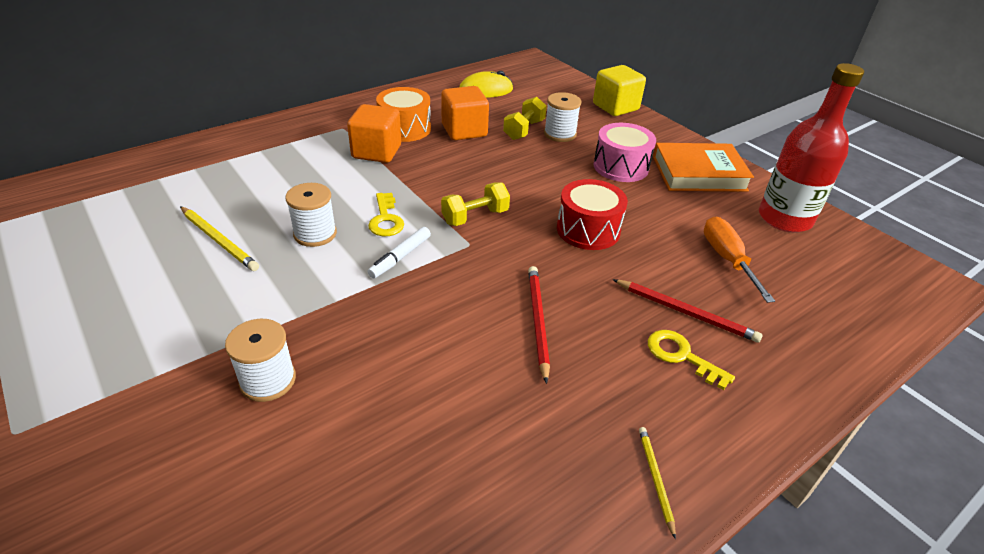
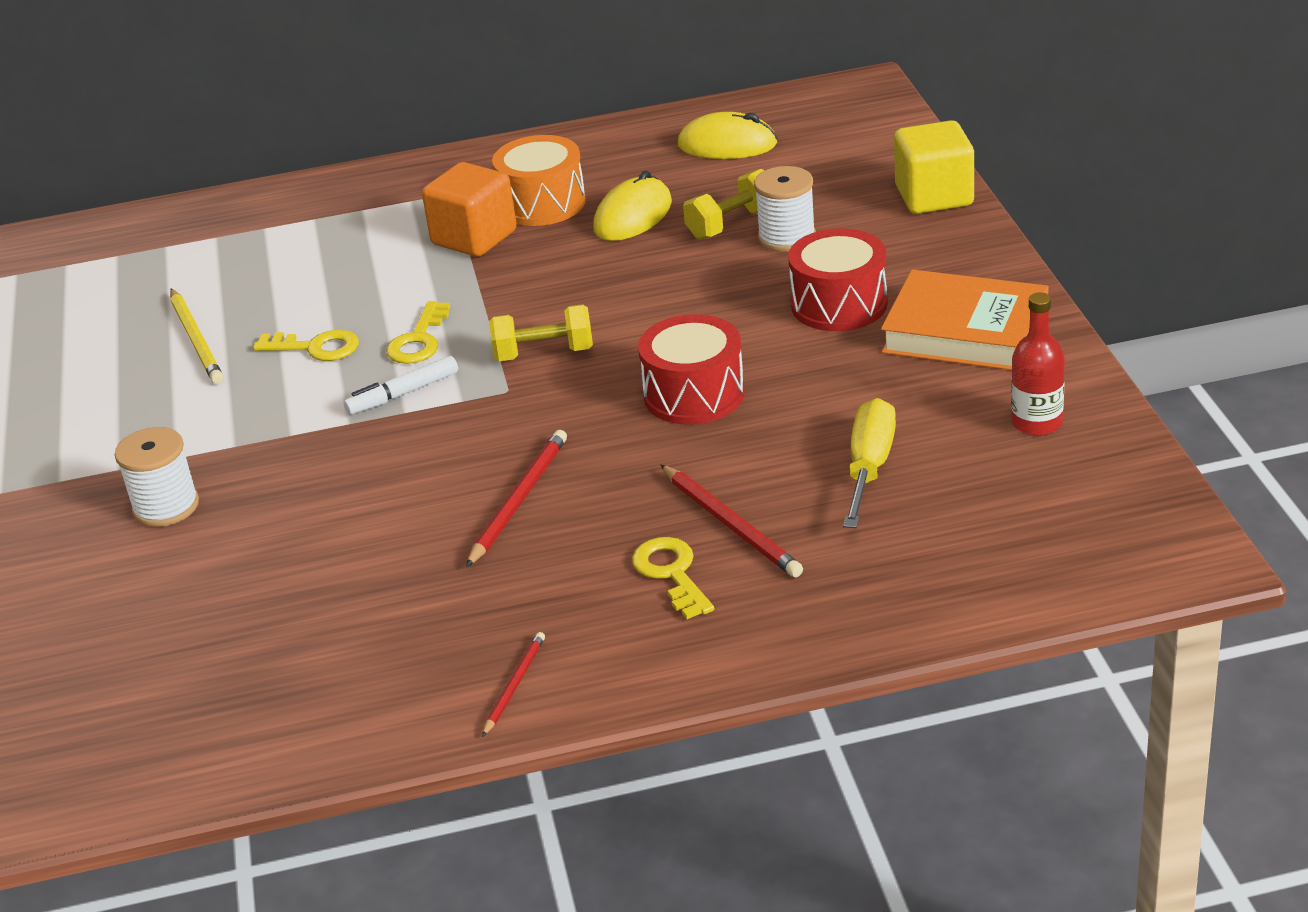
camera: 30 degrees right, 5 degrees down
(315, 234) = (316, 348): white spool -> yellow key
(464, 131) = (633, 216): orange cube -> yellow mouse
(621, 167) = (839, 304): pink drum -> red drum
(655, 479) = (514, 685): yellow pencil -> red pencil
(727, 259) = (869, 467): orange screwdriver -> yellow screwdriver
(784, 218) = (1036, 423): red bottle -> red bottle, size x0.55

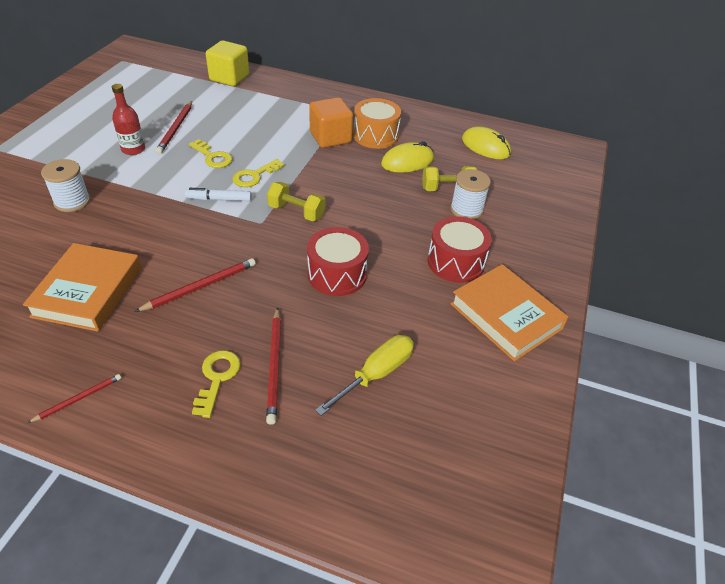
camera: 25 degrees right, 10 degrees up
(196, 340) = (176, 129): yellow pencil -> red pencil
(359, 586) = (88, 291): none -> orange book
(934, 196) = (561, 225): yellow cube -> yellow cube (229, 78)
(1036, 423) = (492, 402): red bottle -> red bottle (133, 149)

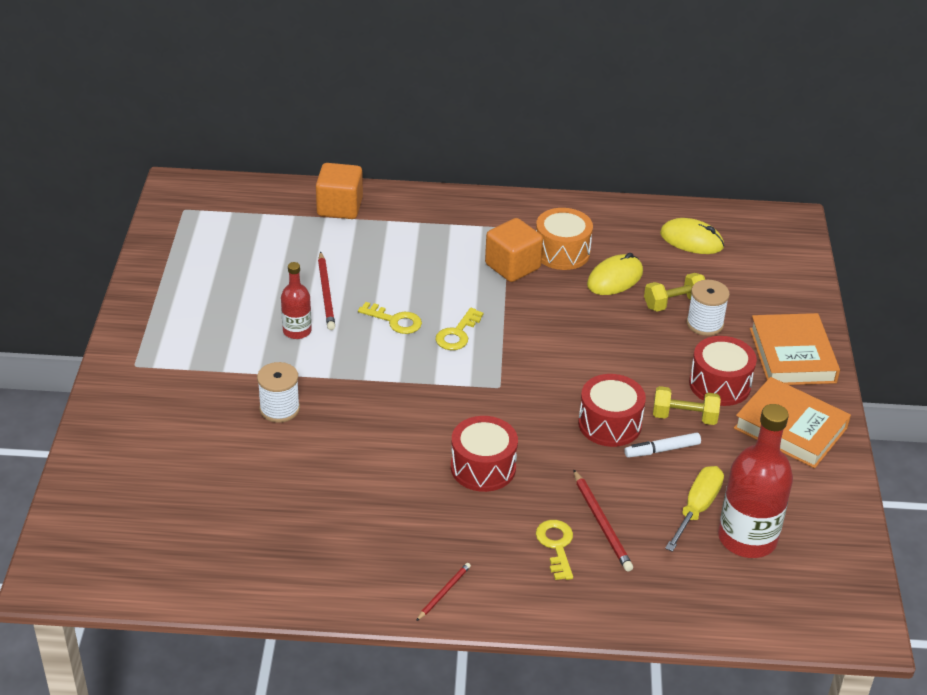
camera: 15 degrees left, 5 degrees down
(88, 291) = (375, 498): orange book -> orange book (792, 355)
(200, 287) = (483, 467): red pencil -> red drum
(219, 199) = (437, 370): white marker -> white marker (662, 450)
(229, 78) = (339, 207): yellow cube -> orange cube
(296, 212) = (529, 366): yellow dumbbell -> yellow dumbbell (684, 417)
(412, 419) = (747, 538): none -> red bottle

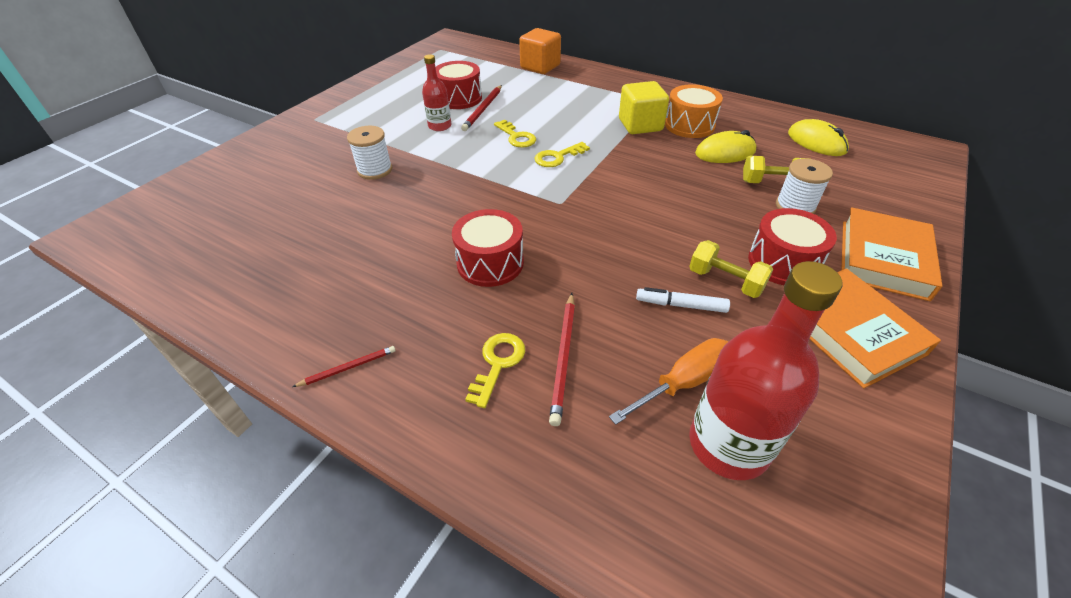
camera: 30 degrees right, 5 degrees up
(512, 266) = (640, 125): orange cube -> yellow cube
(609, 424) = (641, 263): red drum -> red drum (459, 98)
(697, 508) = (684, 382): yellow screwdriver -> orange screwdriver

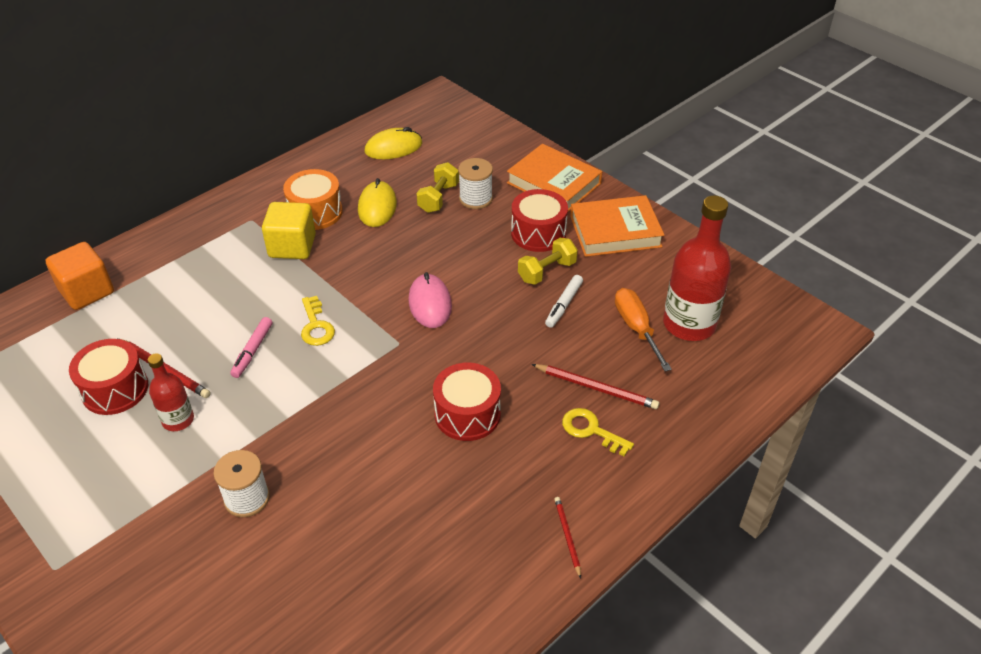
camera: 75 degrees left, 0 degrees up
(516, 137) = (253, 351): yellow key -> pink marker
(621, 209) = (430, 304): none -> pink mouse

